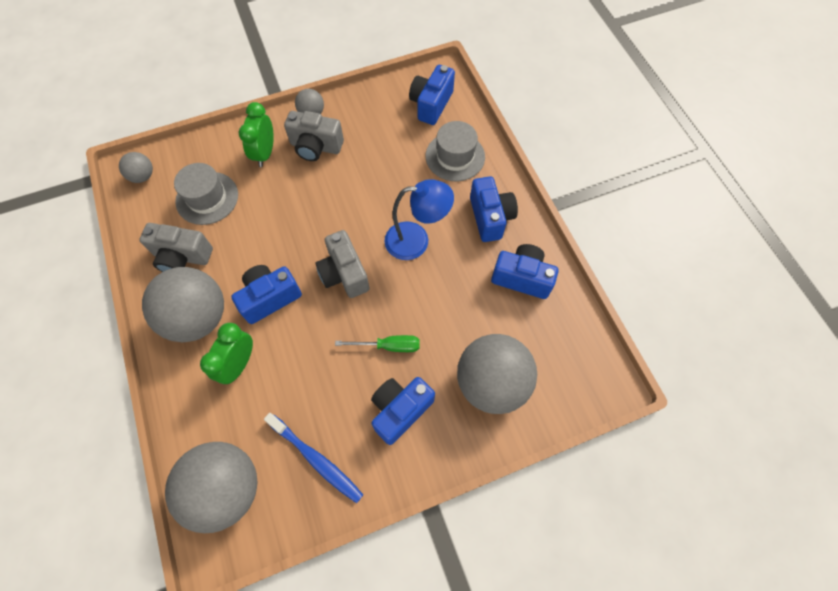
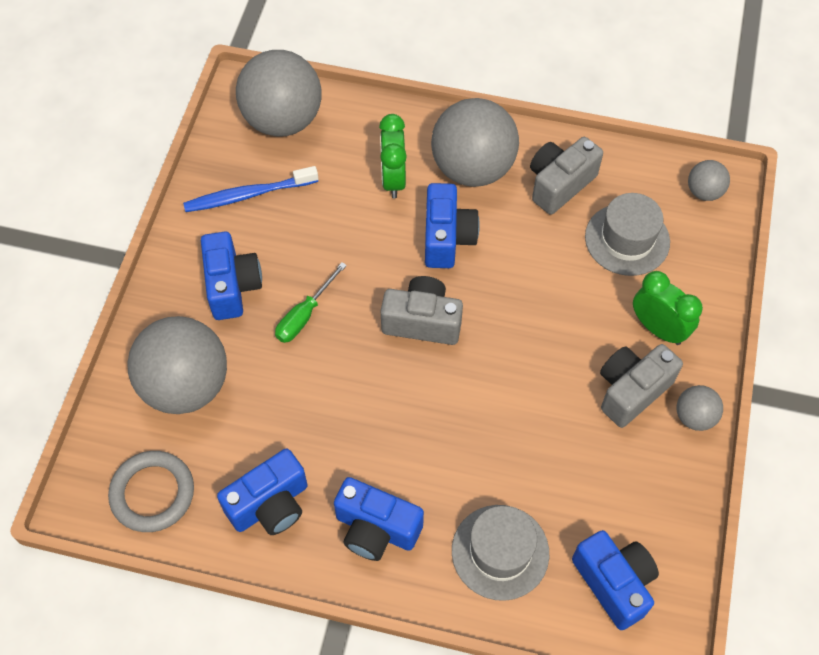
camera: 125 degrees right, 5 degrees down
(239, 364) = (393, 179): green clock -> green clock turned 150 degrees counterclockwise
(416, 240) = (408, 421): blue lamp -> none
(570, 347) = (152, 493): none -> grey ring

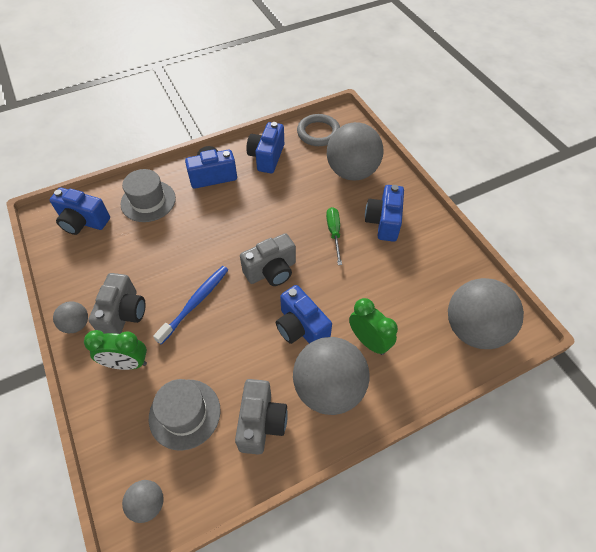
camera: 140 degrees right, 5 degrees down
(232, 286) = (383, 222): blue camera -> blue camera turned 60 degrees clockwise
(248, 195) = (434, 270): blue toothbrush -> blue toothbrush (195, 303)

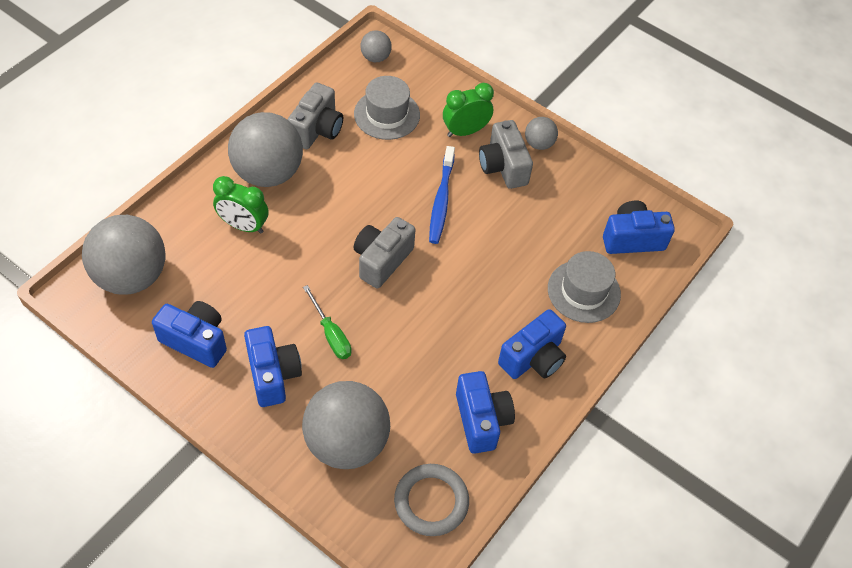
camera: 150 degrees right, 0 degrees up
(261, 422) = (317, 129): grey camera -> grey camera turned 135 degrees counterclockwise
(301, 327) = (319, 215): blue camera -> blue camera (196, 341)

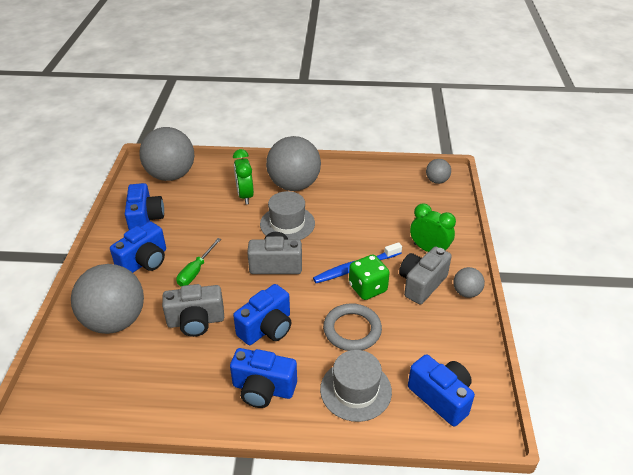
camera: 60 degrees right, 15 degrees down
(317, 129) = (349, 187): grey camera -> grey camera (196, 321)
(387, 114) = (397, 208): grey hat -> grey hat (287, 224)
(431, 501) = (92, 391): grey ring -> grey ring (352, 330)
(475, 208) = (367, 288): none -> green dice
(481, 420) = (182, 385): blue camera -> blue camera (267, 328)

